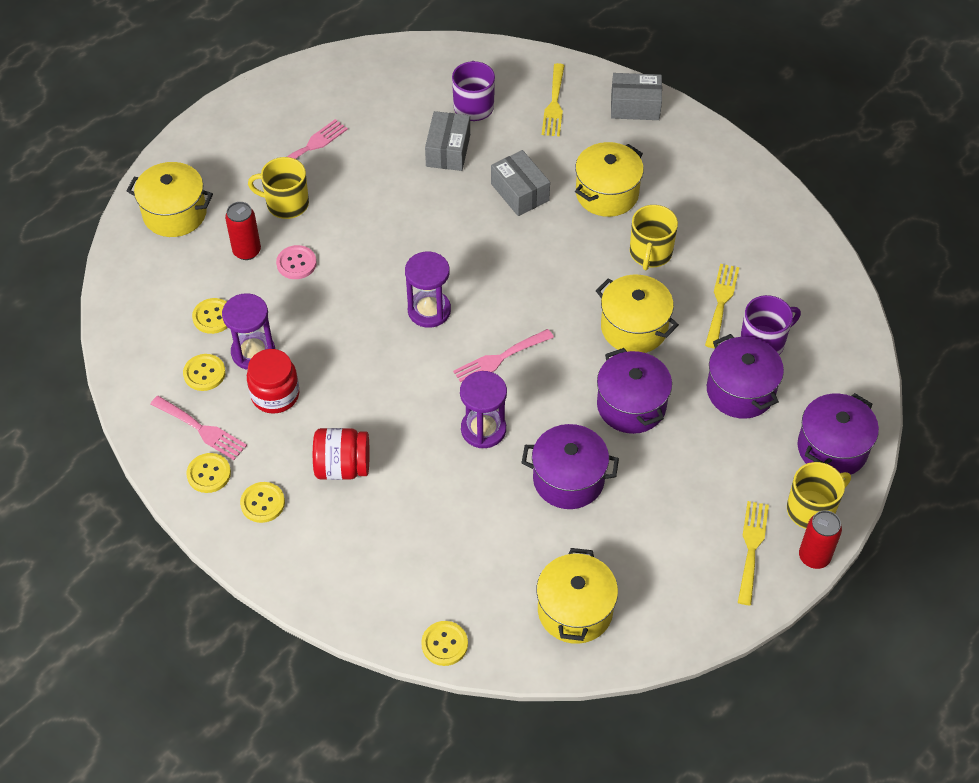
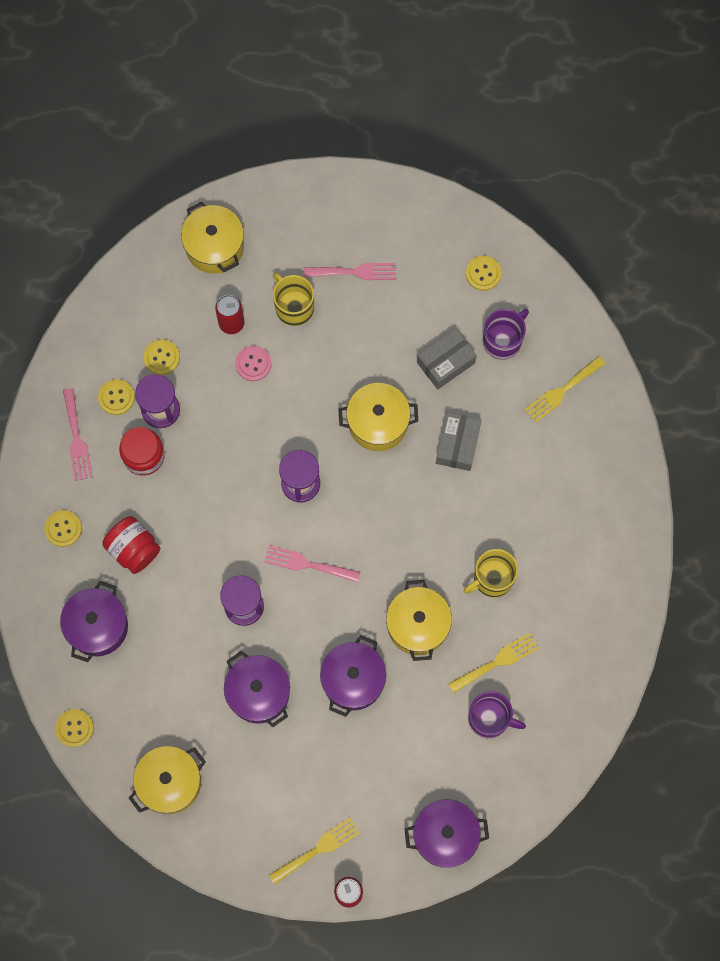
camera: 45 degrees right, 20 degrees up
(209, 474) = (51, 476): yellow button -> yellow button (483, 273)
(607, 193) = (516, 502): yellow pot -> yellow pot (378, 423)
(635, 106) = (617, 447): grey box -> none
(740, 391) = (434, 738): purple pot -> purple pot (97, 626)
(811, 509) = (384, 862): yellow mug -> none

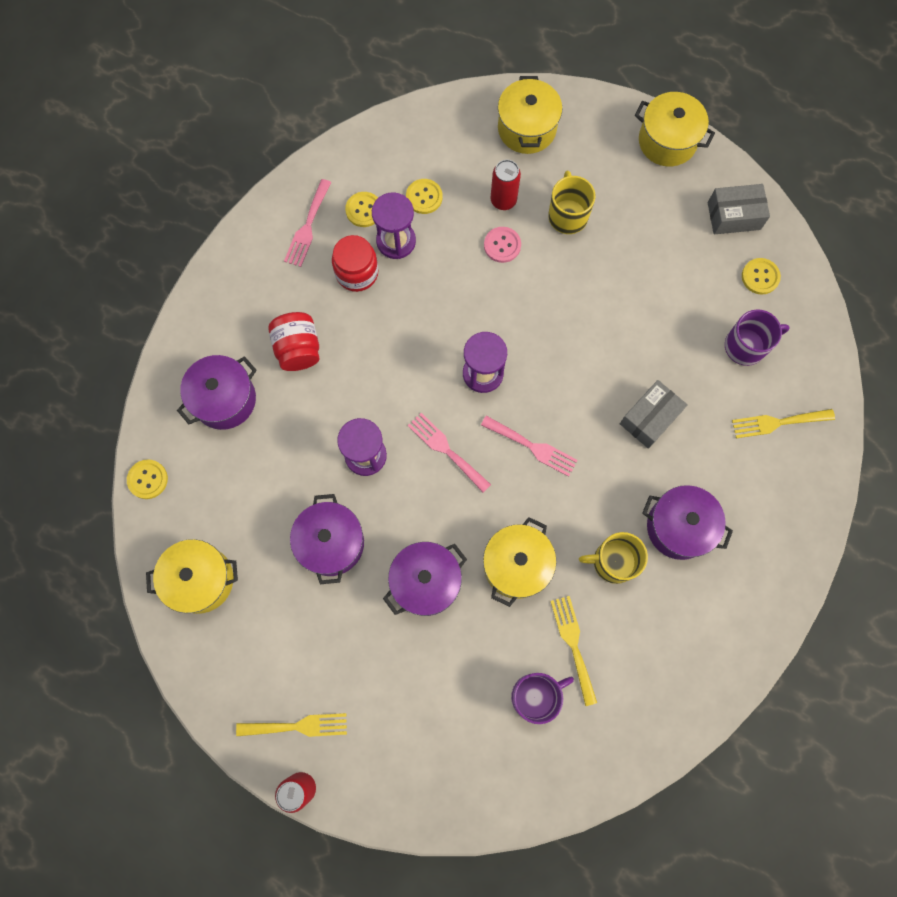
camera: 30 degrees right, 0 degrees up
(63, 529) = (248, 297): yellow button -> none
(355, 272) = (641, 214): pink fork -> pink fork (533, 447)
(378, 423) = (586, 358): yellow pot -> yellow pot (667, 141)
(445, 363) = (680, 337): grey box -> grey box (733, 216)
(445, 835) = (426, 787): purple pot -> purple pot (679, 527)
(490, 718) = (535, 696): purple mug -> purple mug turned 75 degrees counterclockwise
(497, 662) = (573, 644): yellow fork -> yellow fork turned 105 degrees counterclockwise

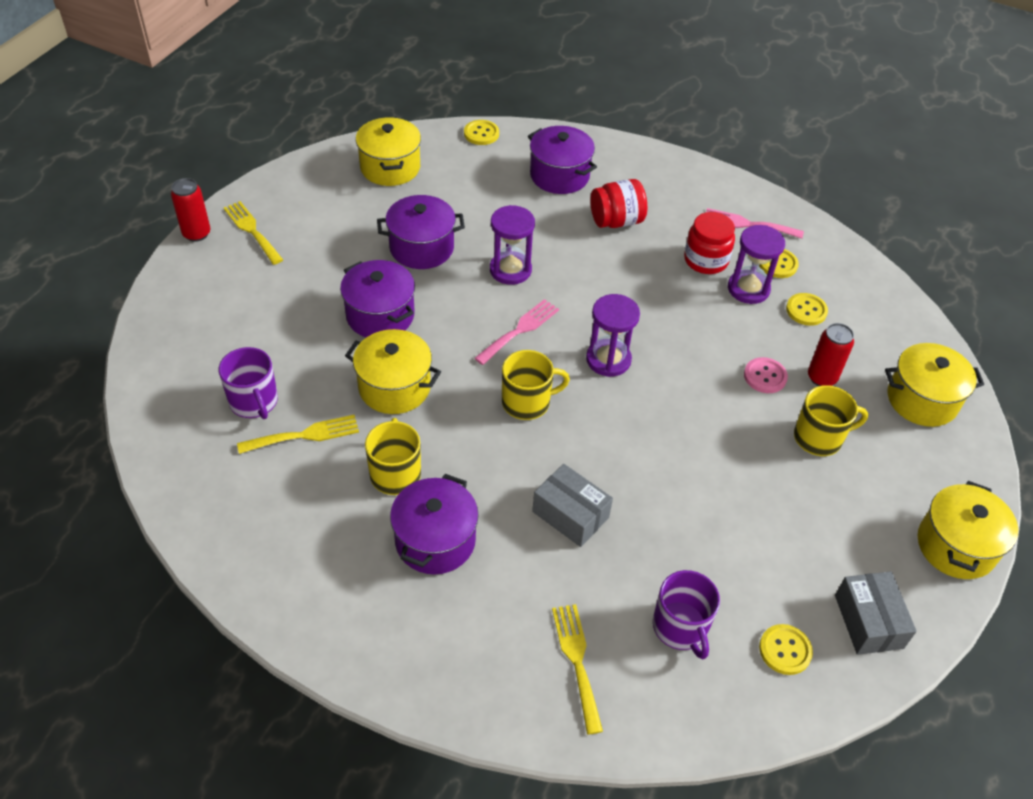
camera: 85 degrees right, 25 degrees down
(298, 726) = (252, 230): yellow fork -> yellow fork turned 150 degrees clockwise
(533, 447) = (527, 402): pink fork -> yellow mug

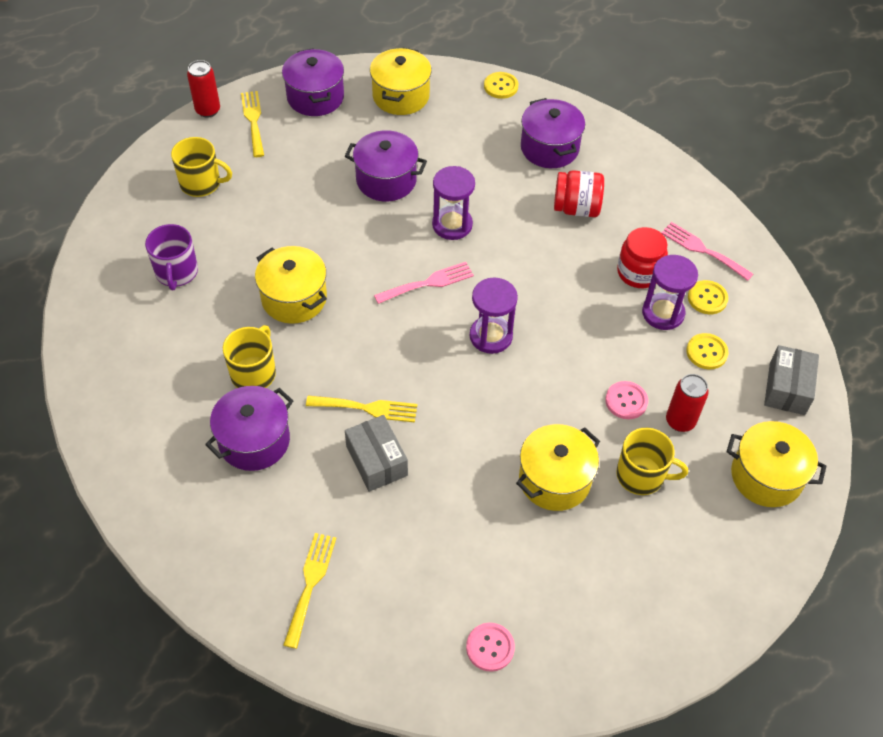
camera: 25 degrees right, 5 degrees up
(305, 435) = (201, 314): yellow fork -> yellow fork (367, 408)
(380, 315) = (317, 231): purple pot -> purple pot (315, 97)
(527, 402) = (397, 350): yellow mug -> yellow mug (201, 183)
(680, 627) = (412, 592): purple mug -> none
(785, 650) = (490, 647): yellow button -> pink button
(868, 621) = (581, 654): grey box -> grey box (787, 388)
(956, 546) = (708, 622): yellow pot -> yellow pot (554, 479)

